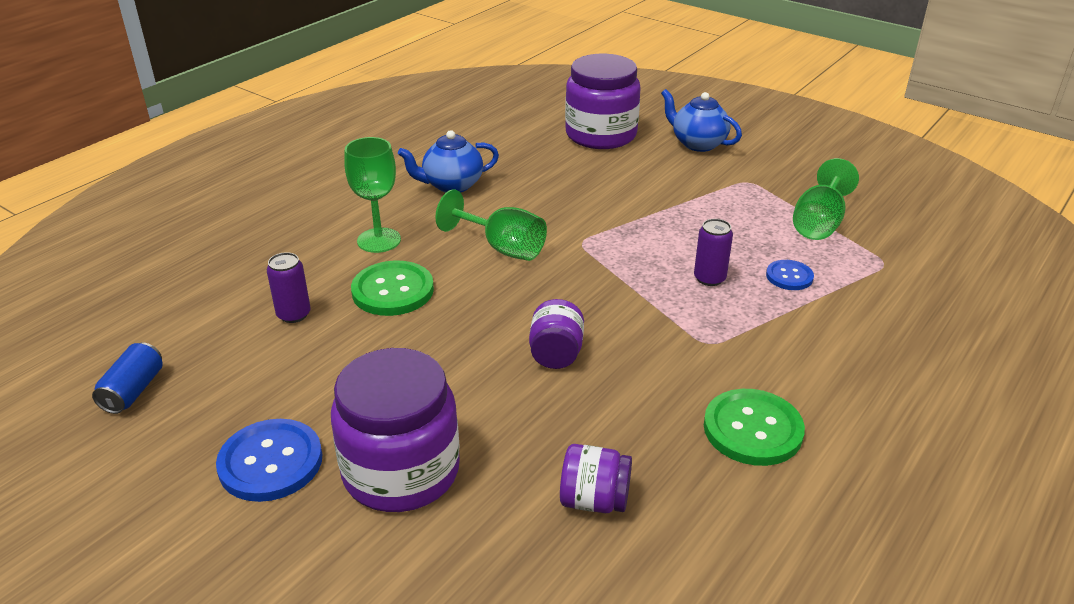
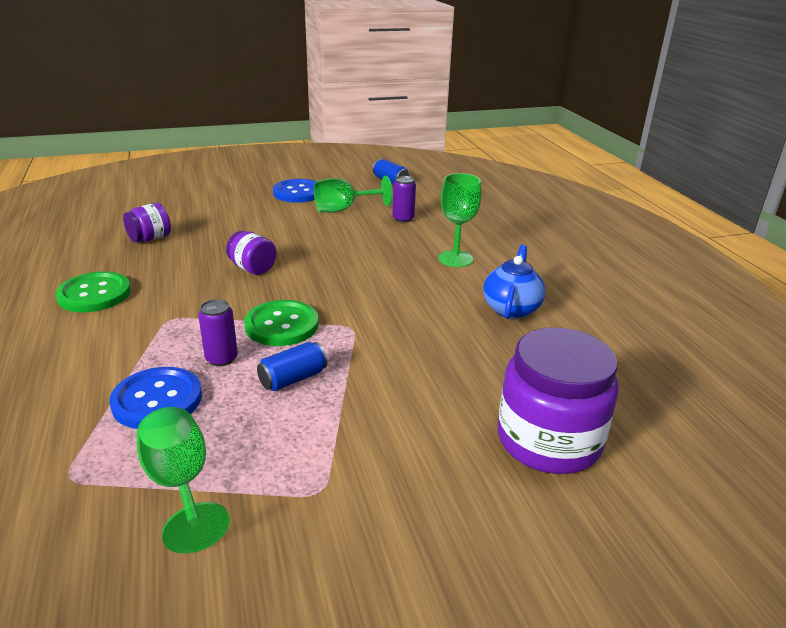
camera: 125 degrees right, 5 degrees down
(393, 291) = (388, 246): green button -> green button (282, 325)
(401, 471) = (246, 211): purple jar -> none
(502, 248) = (387, 294): green goblet -> green goblet (343, 209)
(680, 235) = (293, 379): none -> blue can
(697, 144) = (453, 513): blue teapot -> none
(789, 276) = (157, 400): blue button -> blue button, size x1.73

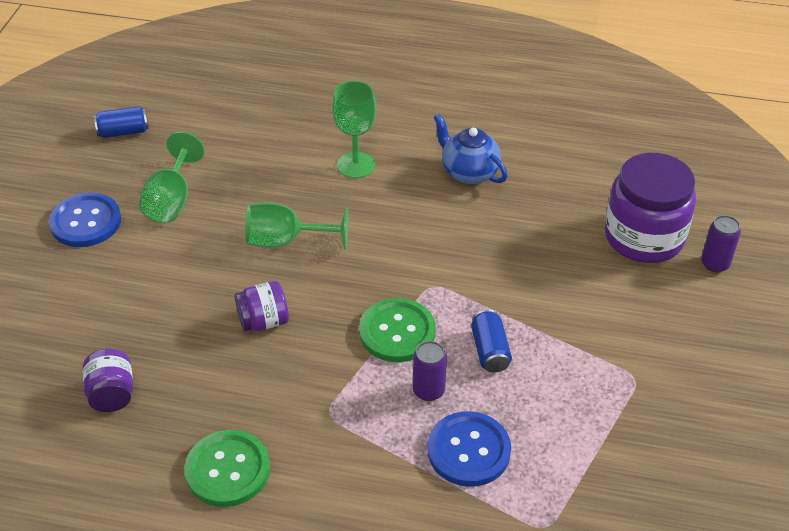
camera: 60 degrees left, 15 degrees up
(180, 484) = (589, 456): green goblet -> green goblet (285, 241)
(403, 219) = (237, 163): purple can -> purple can (715, 264)

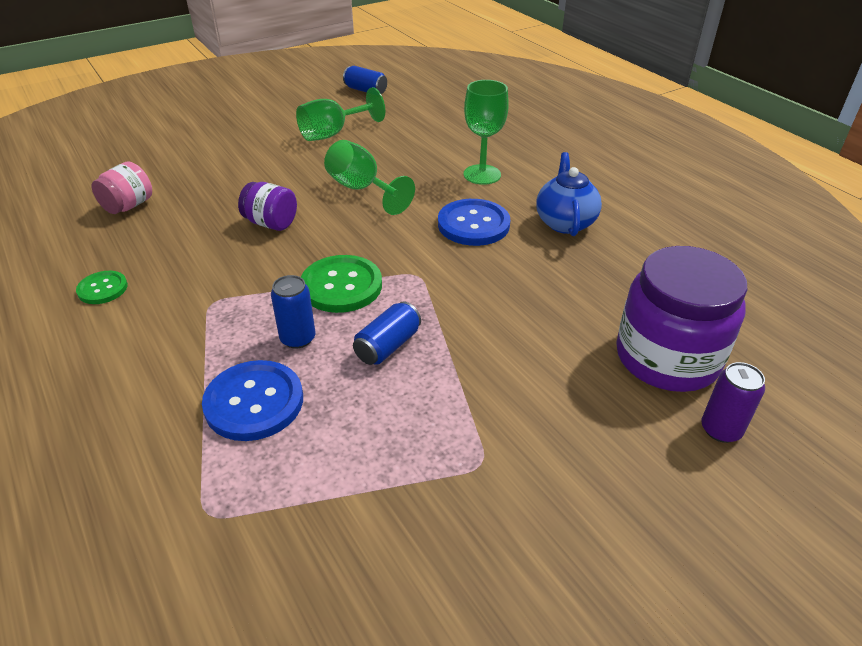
camera: 45 degrees right, 5 degrees down
(86, 222) = (270, 120): blue button -> blue button (473, 224)
(112, 394) = (128, 206): purple jar -> pink jar
(228, 470) = (102, 289): green button -> green button, size x0.58
(428, 390) = (298, 338): purple can -> blue can

